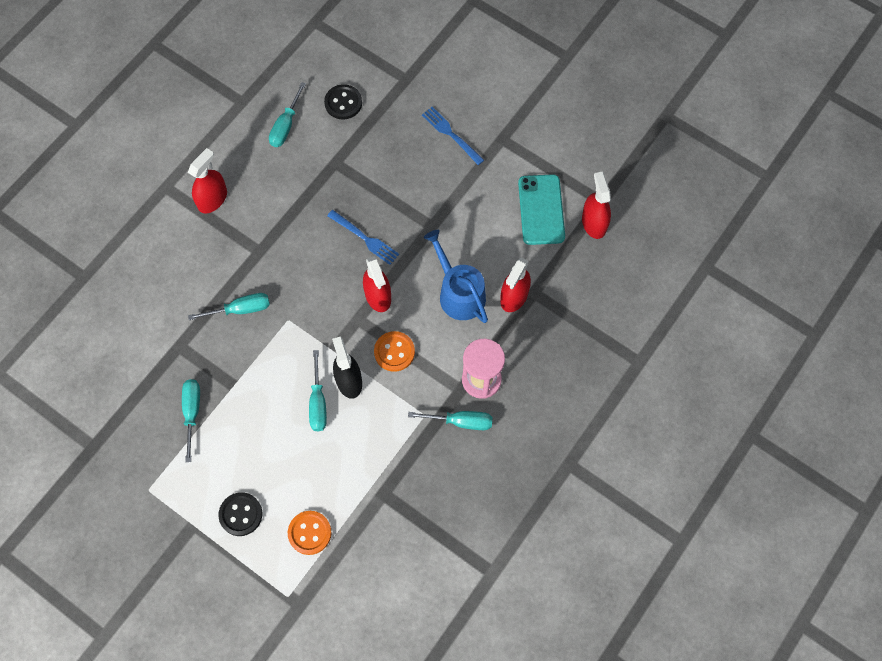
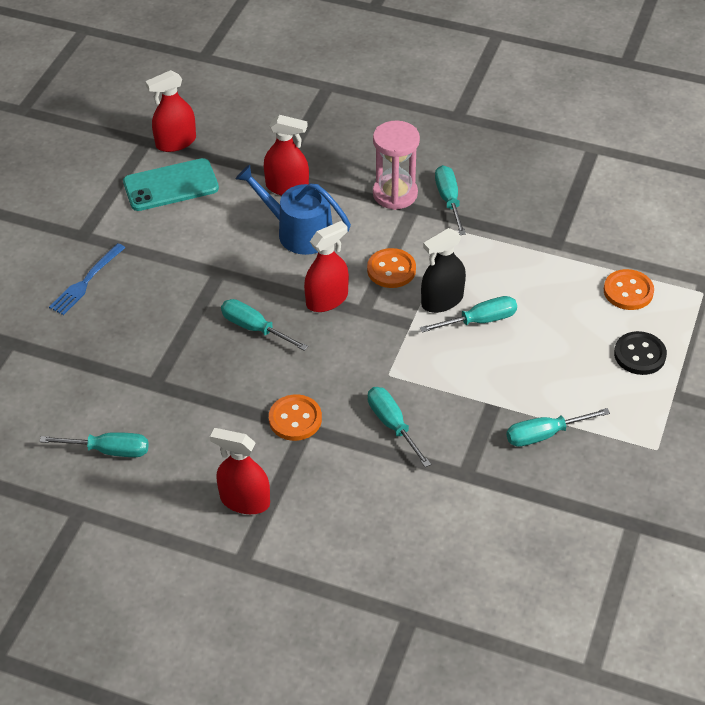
camera: 105 degrees left, 20 degrees down
(270, 246) = (295, 419): none -> orange button
(343, 103) = (60, 397): black button -> none
(365, 238) = (255, 328): blue fork -> turquoise screwdriver
(459, 293) = (298, 232): blue watering can -> blue watering can turned 75 degrees clockwise

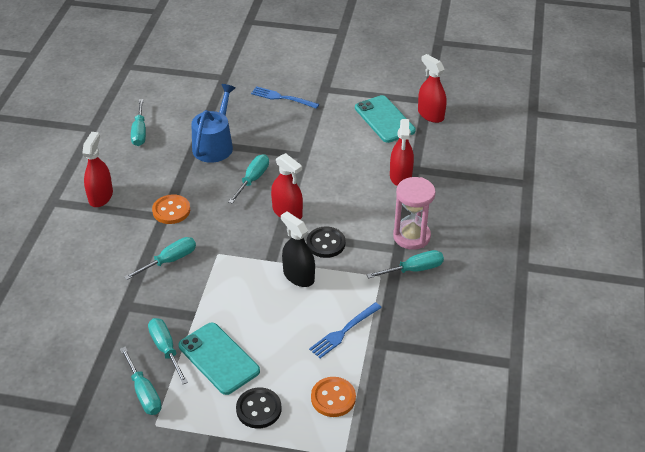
camera: 80 degrees right, 5 degrees down
(298, 232) = (354, 188): blue watering can -> blue watering can (214, 145)
(391, 270) = (325, 243): orange button -> black button
(479, 321) = (280, 300): turquoise screwdriver -> turquoise screwdriver (144, 392)
(535, 271) = (343, 332): none -> blue fork
(563, 385) = (219, 358): none -> turquoise phone

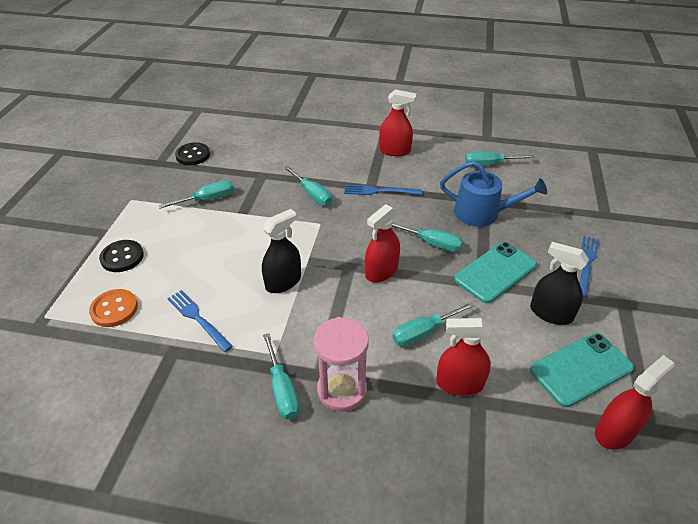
camera: 90 degrees right, 0 degrees up
(144, 392) = (165, 191): turquoise screwdriver -> turquoise screwdriver (424, 332)
(171, 210) = (379, 191): orange button -> blue fork
(219, 358) = (188, 230): turquoise phone -> turquoise phone (495, 272)
(325, 243) = (331, 304): black button -> black button (193, 155)
(334, 124) = (550, 313): none -> black spray bottle

